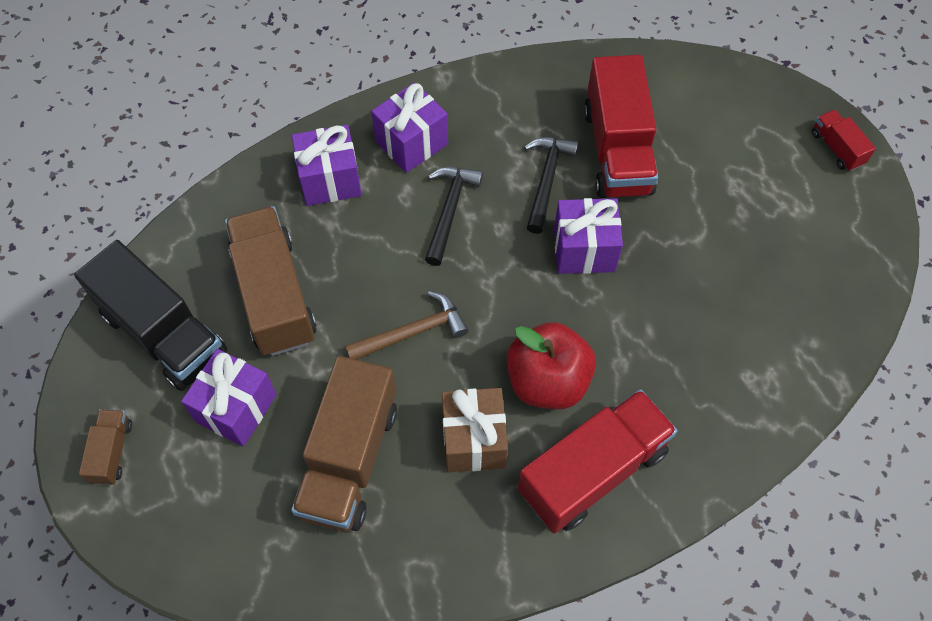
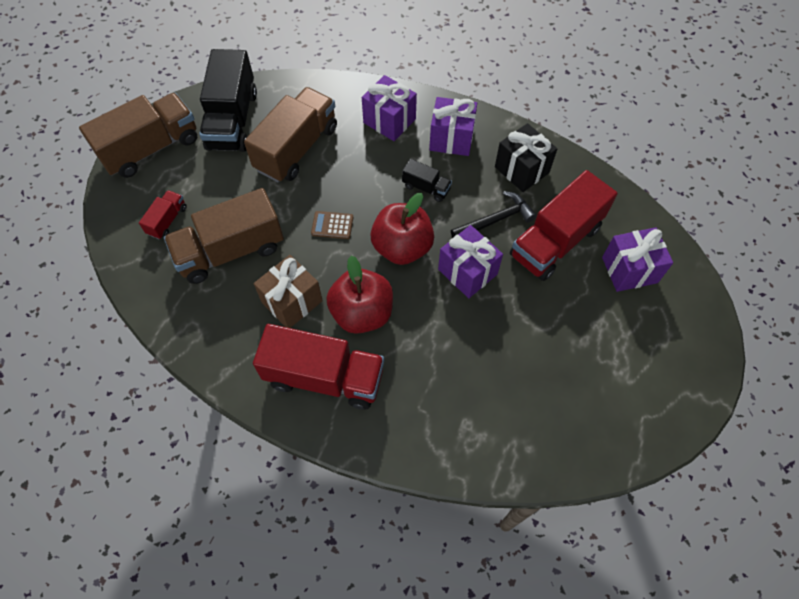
camera: 50 degrees right, 0 degrees up
(112, 452) = (151, 148): brown truck -> brown truck, size x2.12
(236, 408) = (217, 180): purple gift -> purple gift (629, 270)
(413, 332) = (332, 225): brown hammer -> brown calculator
(450, 210) = (426, 188): black hammer -> black truck
(502, 286) = (402, 247): none -> red apple
(509, 113) = (521, 170): none -> black gift
(837, 148) = (696, 366): red truck -> red truck (167, 220)

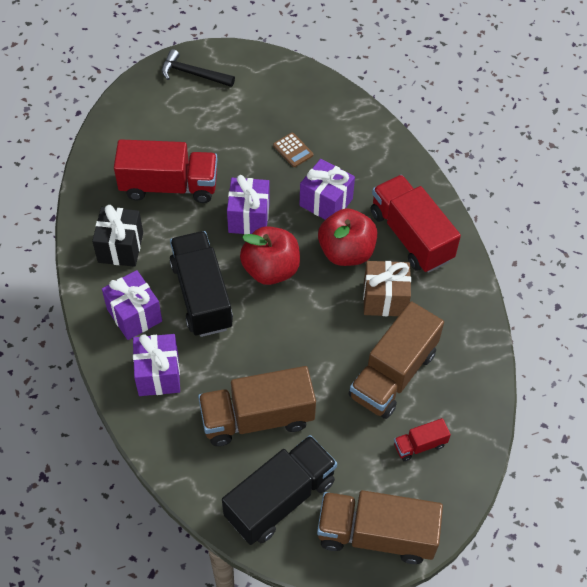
camera: 135 degrees left, 5 degrees down
(231, 251) = (393, 374): brown truck -> brown truck turned 105 degrees clockwise
(332, 225) = (300, 328): brown calculator -> brown calculator (293, 150)
(426, 188) = (202, 295): black truck -> black truck, size x2.12
(495, 220) = (186, 231): black hammer -> black hammer (193, 74)
(629, 270) = (151, 134): purple gift -> purple gift (326, 202)

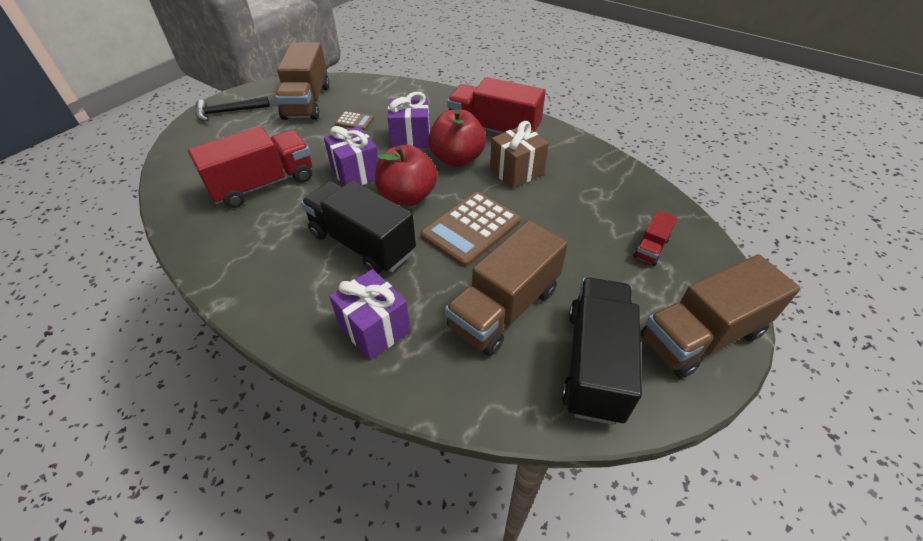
camera: 35 degrees left, 10 degrees down
(120, 247) = (248, 247): black gift -> none
(134, 315) = (306, 293): purple gift -> none
(294, 334) = (471, 229): none -> brown calculator
(393, 374) = (576, 213): brown truck -> brown truck (307, 102)

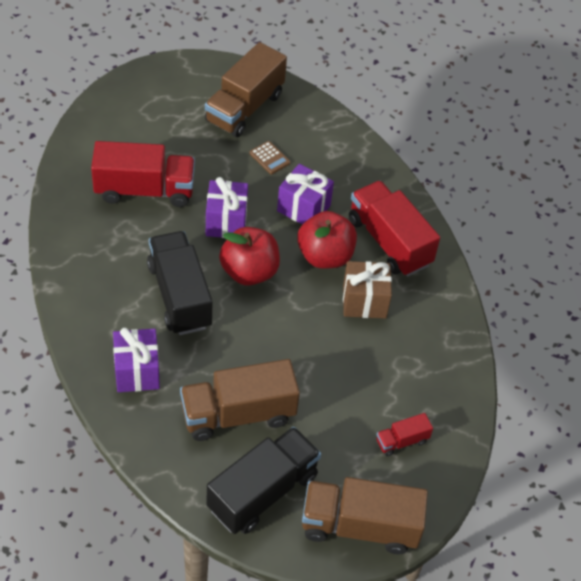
camera: 30 degrees right, 5 degrees up
(228, 112) = (167, 83): black hammer -> none
(471, 229) = (273, 334): brown calculator -> none

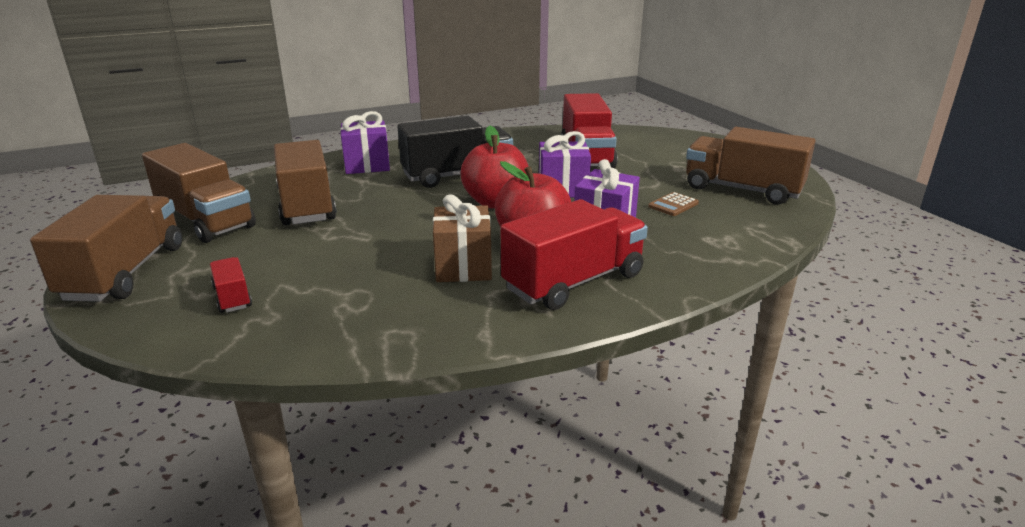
camera: 90 degrees right, 25 degrees down
(262, 492) = (205, 221): black truck -> brown truck

